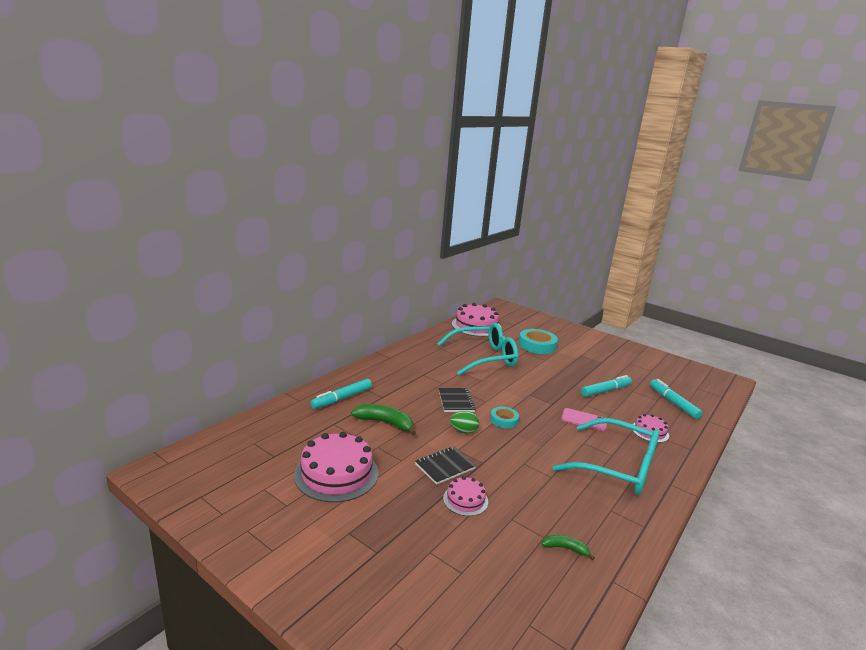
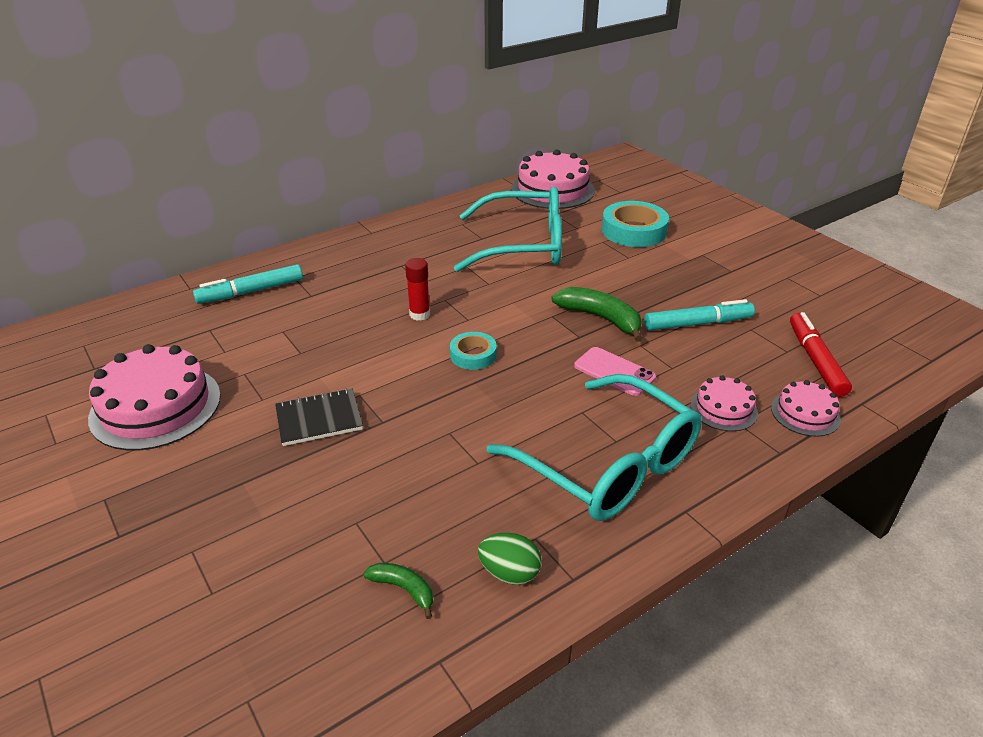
camera: 20 degrees right, 15 degrees up
(385, 423) = (283, 337): green banana -> green banana (600, 318)
(456, 401) = (419, 314): black notebook -> red glue stick
(463, 431) = (392, 365): green egg -> green egg (509, 573)
(465, 500) = (308, 478): pink cake -> pink cake (805, 413)
(673, 403) = (815, 360): turquoise marker -> red marker

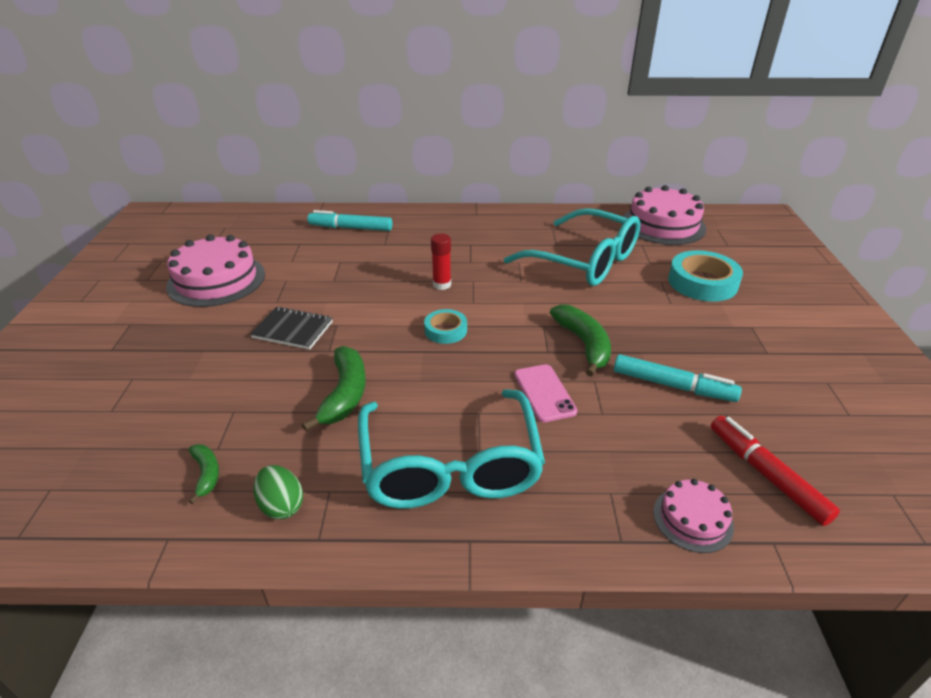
camera: 35 degrees right, 0 degrees up
(449, 453) = (345, 394): none -> green banana
(723, 408) = (610, 472): pink cake -> none
(815, 360) = (766, 474): red marker -> red marker turned 60 degrees counterclockwise

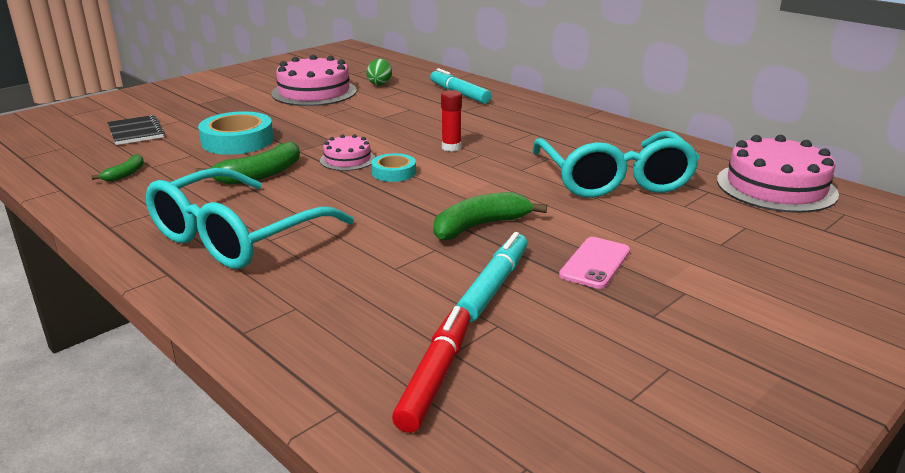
camera: 45 degrees right, 10 degrees down
(281, 505) = (125, 204): green egg -> green egg (380, 84)
(293, 330) = (301, 132): black notebook -> black notebook (136, 132)
(544, 393) = (380, 236): pink phone -> pink phone (595, 263)
(584, 344) = (480, 226): green banana -> green banana turned 150 degrees counterclockwise
(673, 386) = (494, 285): turquoise marker -> turquoise marker turned 135 degrees counterclockwise
(692, 519) = (314, 356): pink cake -> pink cake (347, 159)
(702, 282) = (710, 241): turquoise tape -> turquoise tape (237, 141)

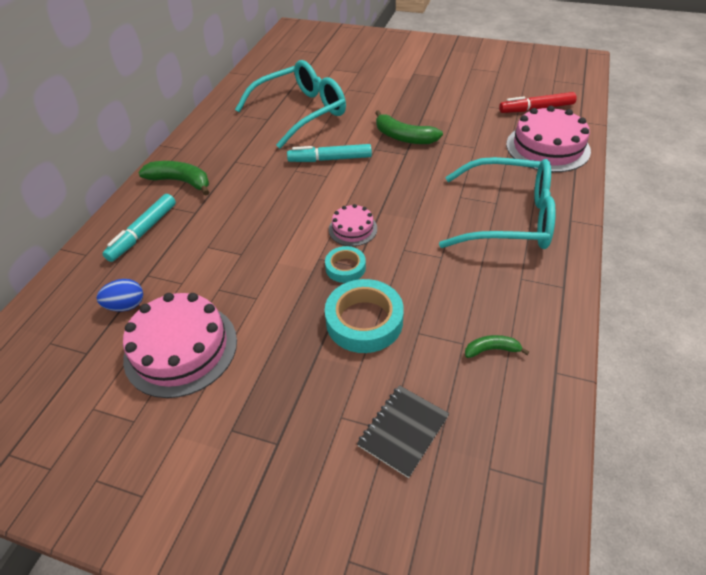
camera: 115 degrees left, 20 degrees up
(260, 175) = (418, 261): green banana -> green banana (181, 182)
(380, 84) = (126, 306): green egg -> blue egg
(394, 172) = (358, 196): turquoise tape -> turquoise tape (345, 267)
(451, 147) = (291, 188): red glue stick -> none
(494, 285) = (458, 115): turquoise marker -> turquoise marker (330, 159)
(595, 263) = (409, 97): pink phone -> none
(776, 187) = (274, 67): pink cake -> pink cake (547, 147)

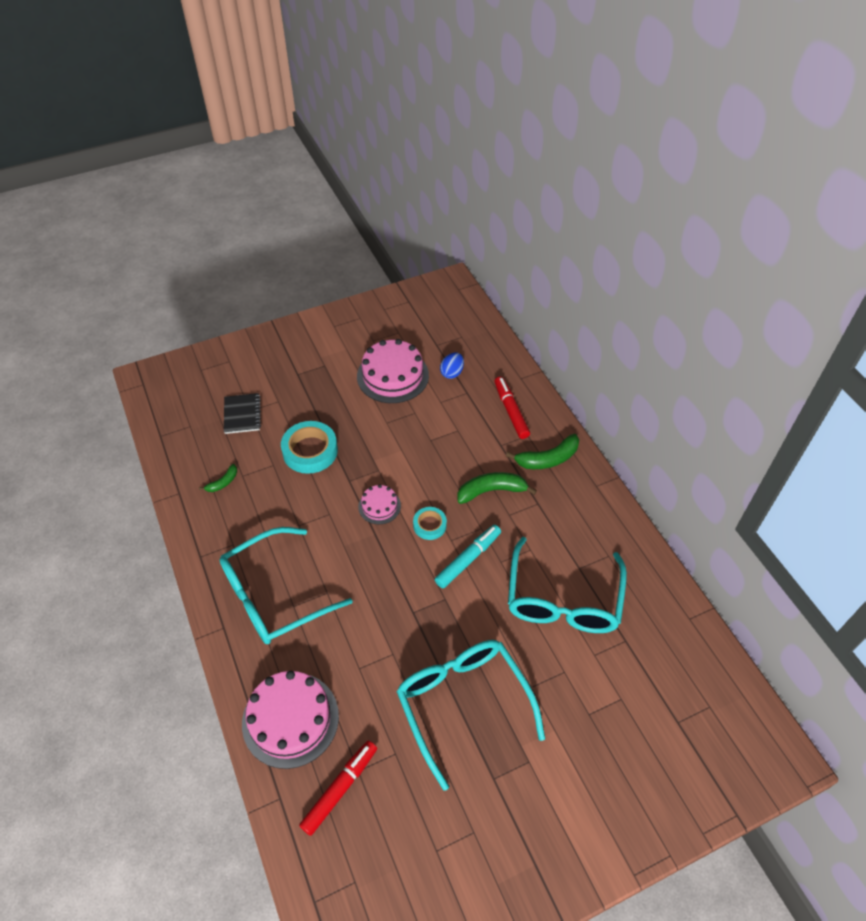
camera: 135 degrees right, 5 degrees up
(143, 232) = (511, 411): turquoise marker -> red marker
(345, 267) = (354, 475): turquoise tape -> turquoise tape (429, 525)
(404, 137) = (434, 634): green banana -> green banana (491, 491)
(423, 104) = (463, 704): none -> turquoise glasses

